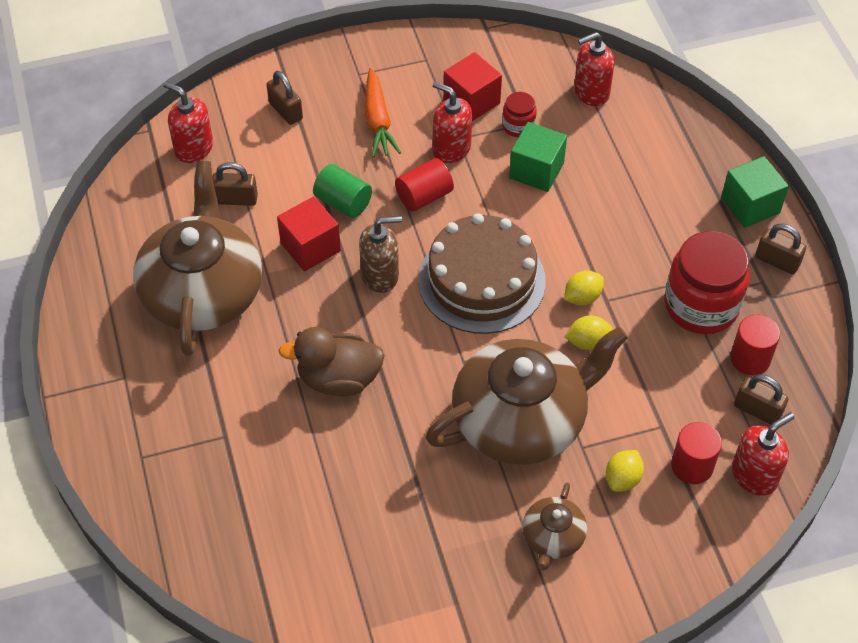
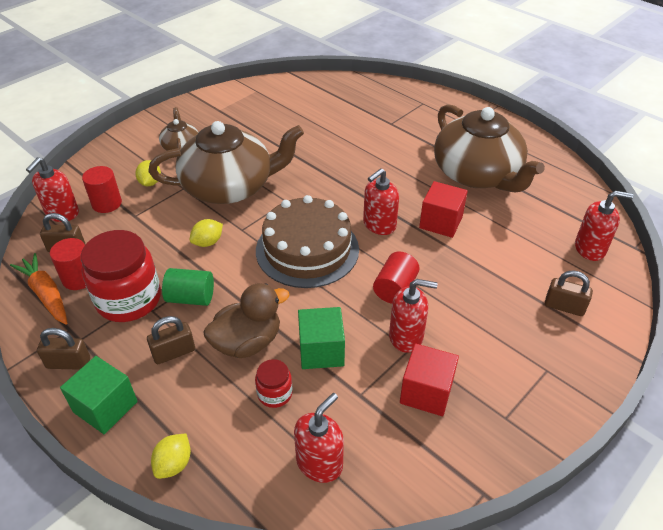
camera: 150 degrees right, 10 degrees down
(236, 199) = (521, 229): brown padlock -> brown padlock (174, 352)
(338, 379) = (354, 165): brown duck -> brown duck (247, 342)
(343, 202) = (448, 258): green cylinder -> green cylinder (191, 298)
(378, 121) = (487, 333): orange carrot -> orange carrot (46, 294)
(380, 275) = (379, 225): brown soap dispenser -> red soap dispenser
(518, 126) = (365, 387): red jar -> red jar (275, 393)
(521, 419) = (229, 187): brown teapot -> brown teapot turned 135 degrees counterclockwise
(582, 297) = (226, 268): yellow lemon -> yellow lemon (174, 464)

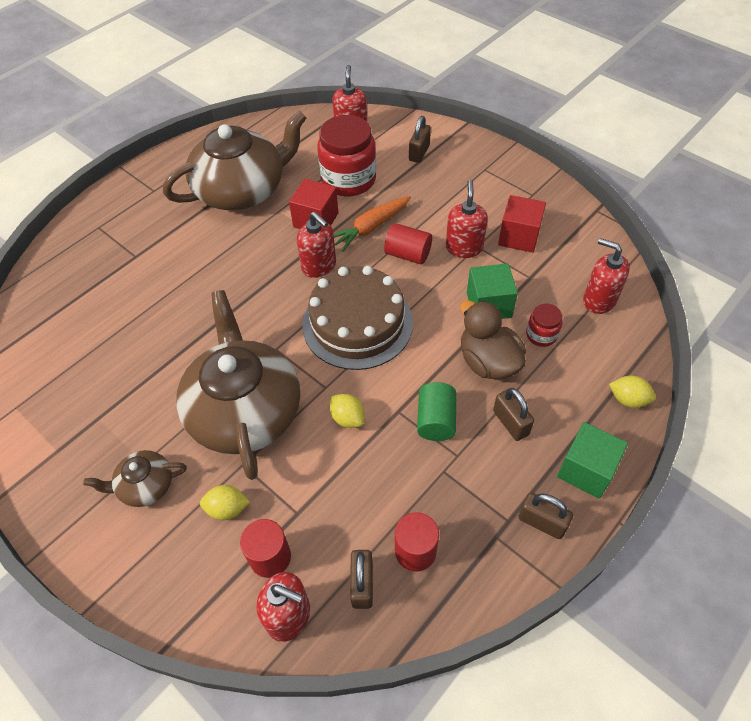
camera: 90 degrees left, 10 degrees up
(46, 294) = (445, 583): orange carrot -> orange carrot (371, 228)
(68, 363) = (542, 522): brown padlock -> brown padlock turned 60 degrees counterclockwise
(129, 299) = (444, 483): red jar -> red jar (348, 180)

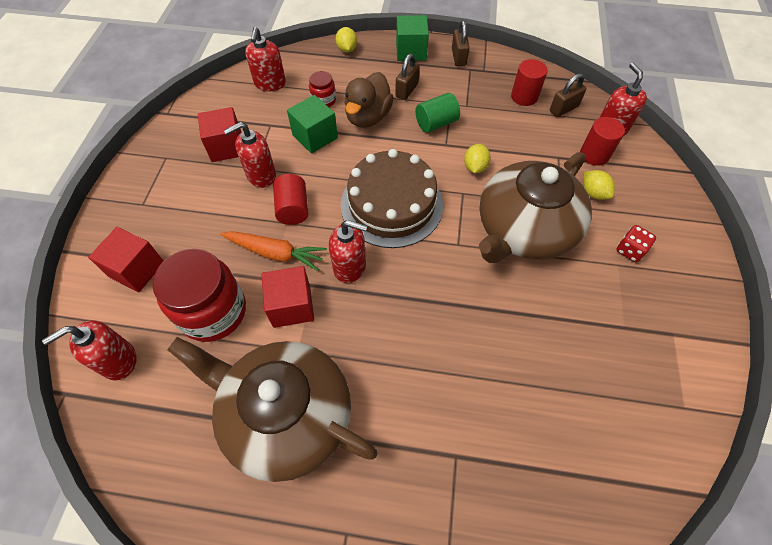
camera: 125 degrees left, 5 degrees up
(145, 485) = (630, 250): brown teapot -> red dice
(319, 266) = (350, 267): red soap dispenser -> red soap dispenser turned 90 degrees clockwise
(419, 153) = (137, 269): brown padlock -> red cube

